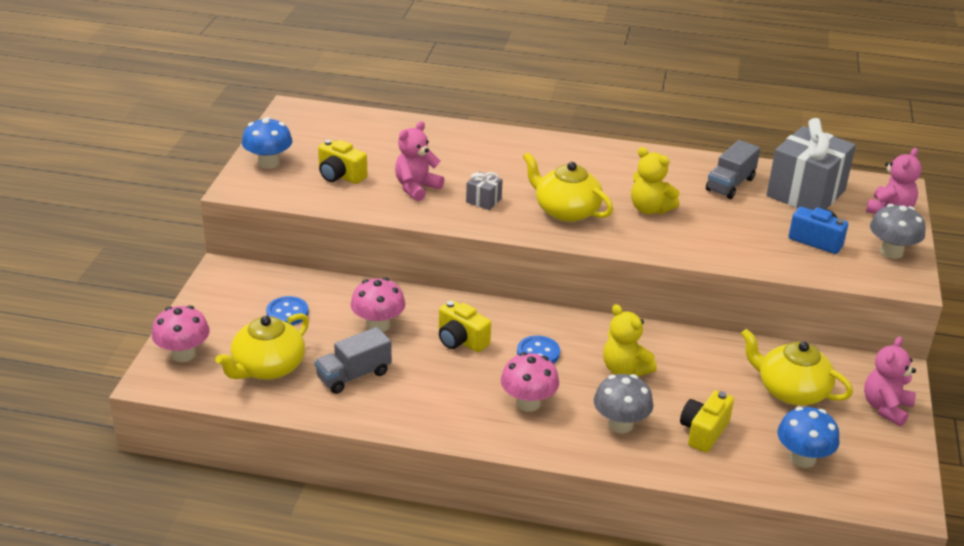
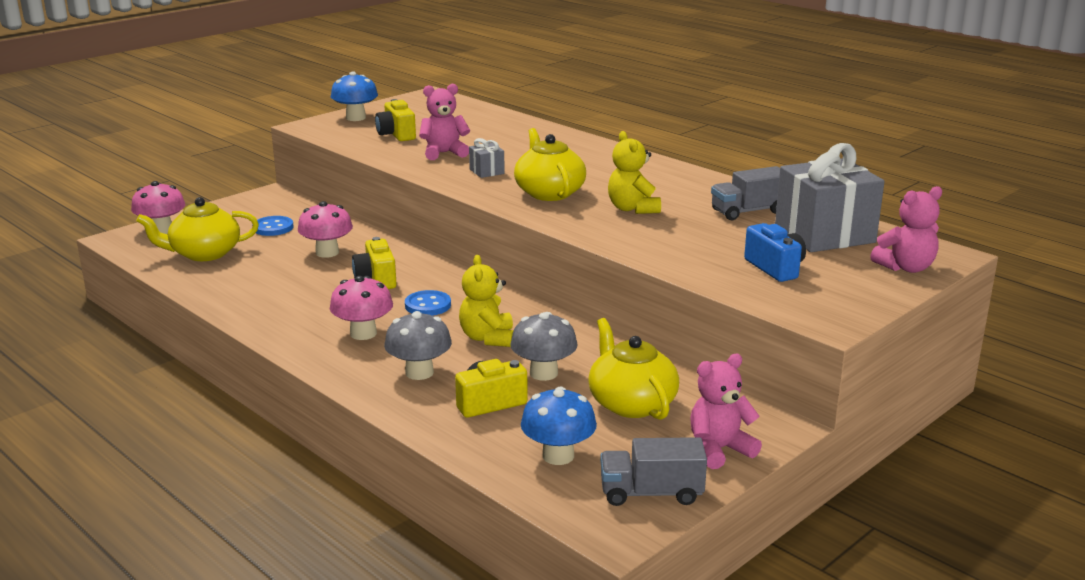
camera: 35 degrees right, 10 degrees down
(354, 375) = (257, 276): grey truck -> grey truck (651, 493)
(891, 252) = (852, 296): grey mushroom -> grey mushroom (543, 373)

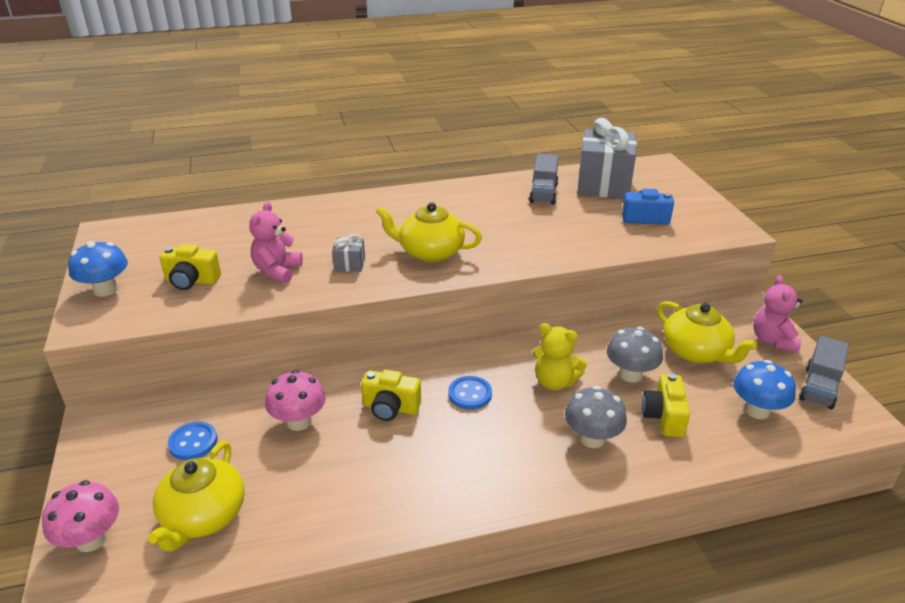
camera: 60 degrees left, 10 degrees up
(363, 333) = (496, 449): pink mushroom -> none
(631, 403) = (696, 352): yellow teapot -> yellow teapot turned 135 degrees counterclockwise
(632, 209) = (498, 230): yellow teddy bear -> none
(906, 268) = (672, 181): pink teddy bear -> none

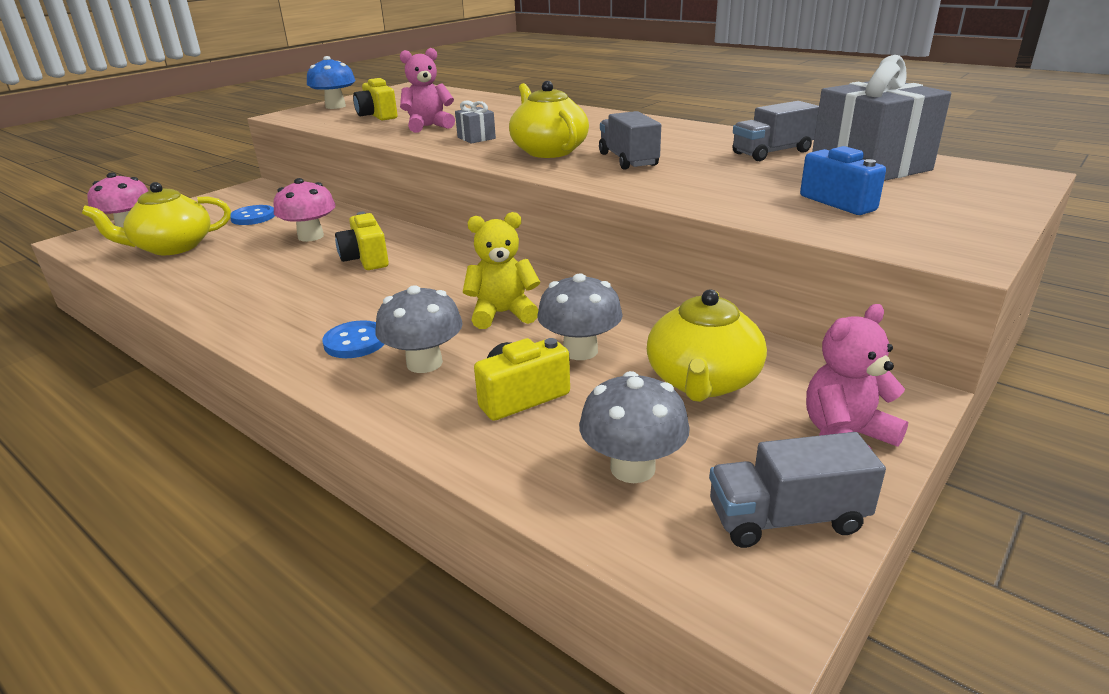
camera: 55 degrees right, 5 degrees down
(470, 394) = (426, 282): blue button -> blue button (355, 342)
(493, 236) = (628, 160): none -> grey truck
(555, 382) = (502, 314): yellow teddy bear -> yellow teddy bear turned 90 degrees clockwise
(757, 410) = (632, 468): blue mushroom -> grey mushroom

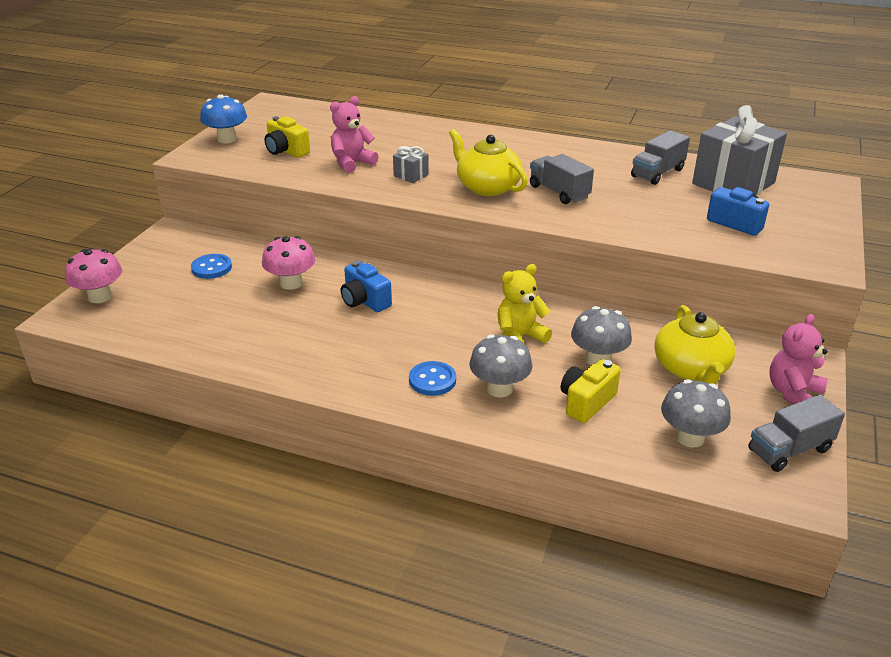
camera: 20 degrees left, 5 degrees up
(172, 247) = (171, 313): yellow teapot -> none
(366, 259) = (365, 301): yellow camera -> blue camera

